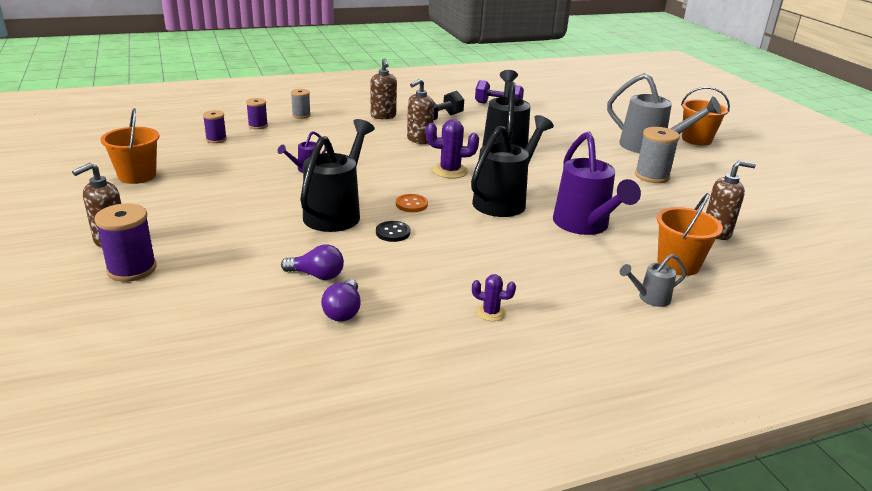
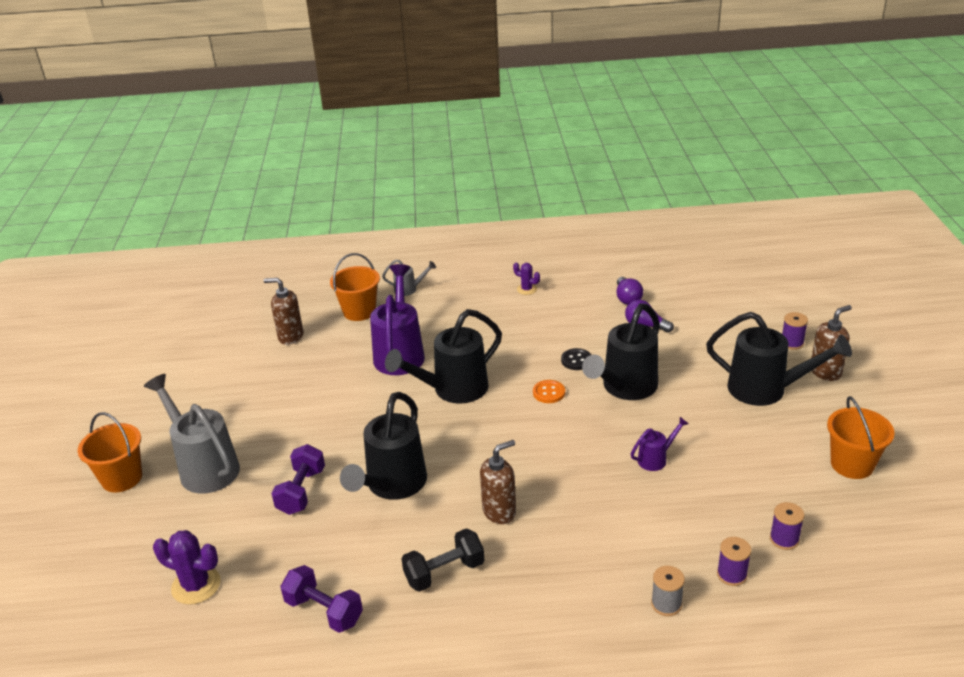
camera: 160 degrees left, 5 degrees up
(132, 269) = (792, 343): purple spool -> purple spool, size x0.61
(188, 221) = (765, 390): none -> black watering can
(343, 311) = (627, 298): purple light bulb -> purple light bulb turned 150 degrees clockwise
(383, 116) = (533, 588): brown soap dispenser -> none
(450, 171) = (487, 441): purple cactus -> purple cactus (196, 585)
(565, 141) = (301, 491): none -> purple dumbbell
(652, 176) = (264, 412): grey spool -> none

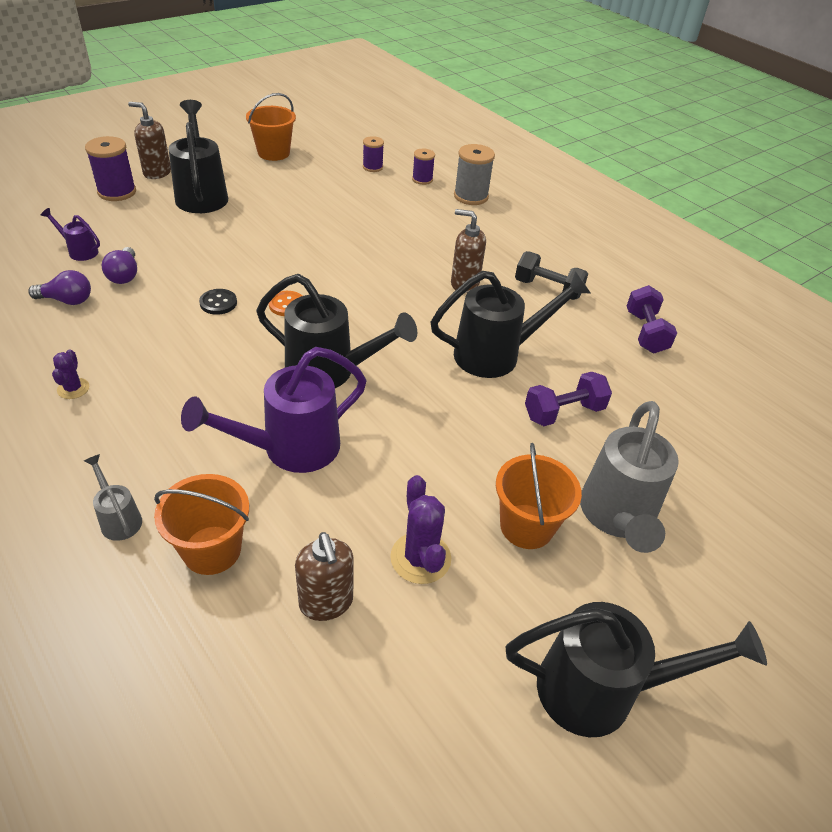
camera: 130 degrees left, 10 degrees up
(122, 478) = (711, 590): orange bucket -> orange bucket (526, 526)
(196, 585) = (719, 420): purple cactus -> purple cactus (420, 558)
(625, 388) = (247, 262): black watering can -> black watering can (600, 690)
(627, 298) = (67, 300): purple light bulb -> purple light bulb turned 45 degrees clockwise
(655, 459) = (335, 227): purple watering can -> purple watering can (80, 251)
(666, 604) = (471, 196): grey spool -> grey spool, size x1.64
(792, 343) = (117, 192): purple spool -> purple spool, size x1.64

